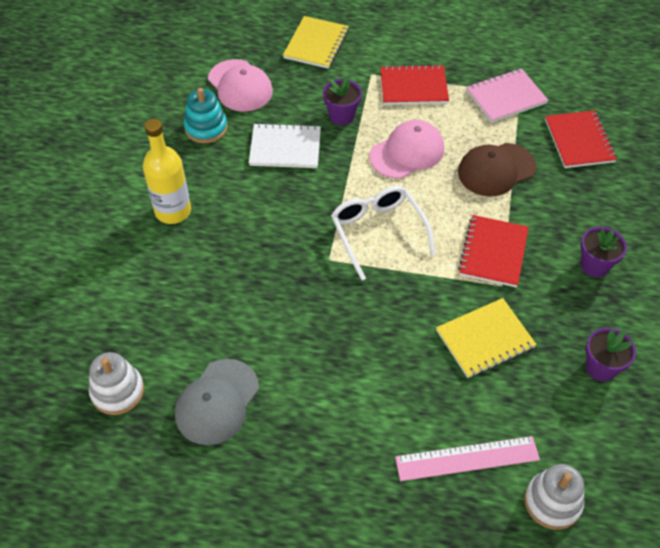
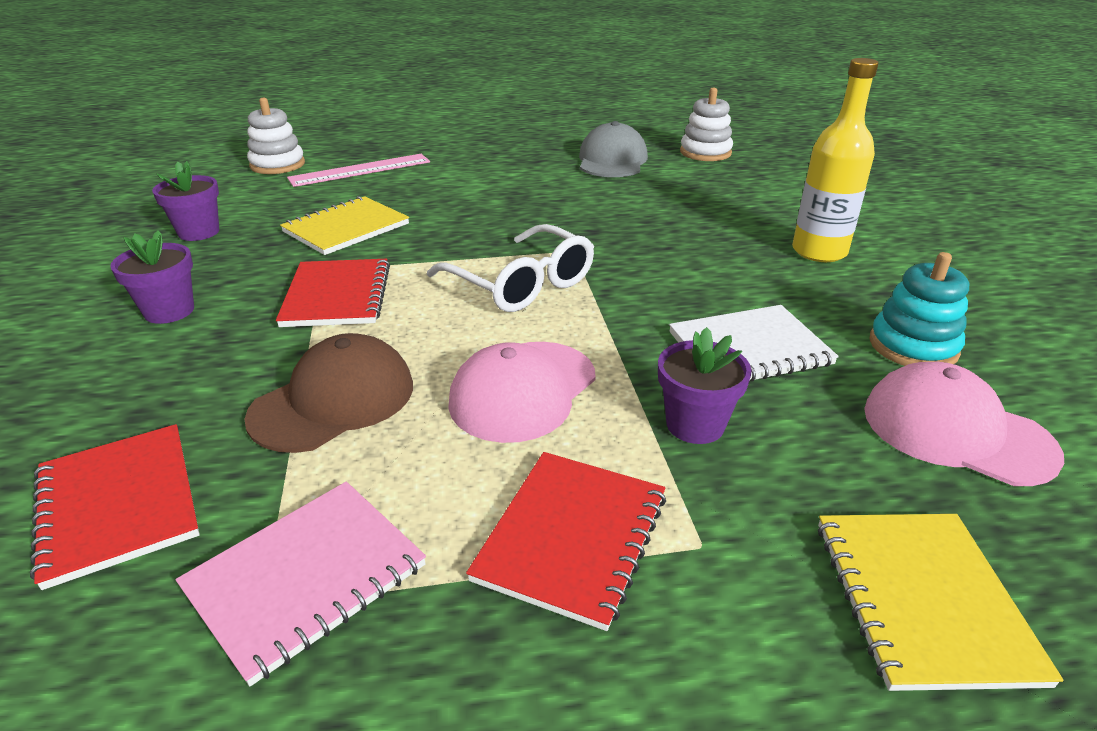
camera: 160 degrees right, 20 degrees down
(413, 87) = (572, 537): red notebook -> red notebook turned 45 degrees counterclockwise

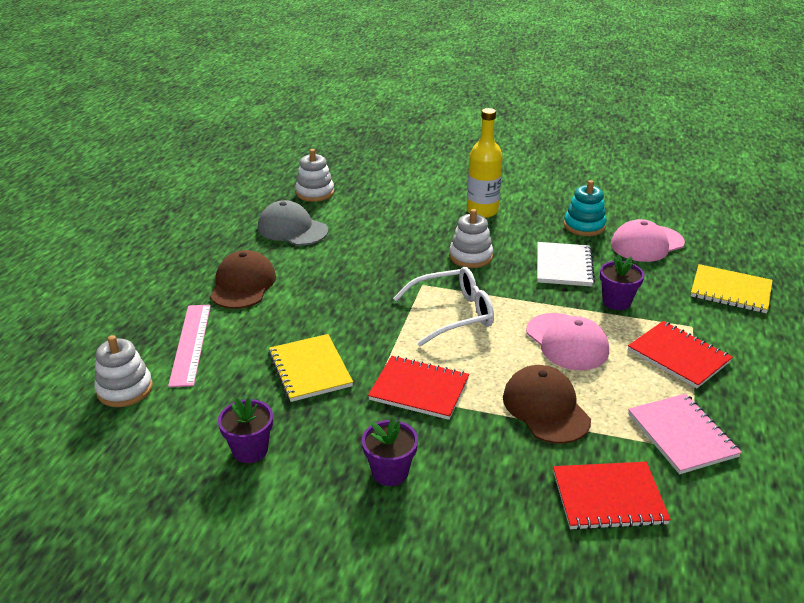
camera: 65 degrees left, 0 degrees up
(479, 165) = (243, 284): none -> brown cap
(681, 268) = (470, 256): none -> white stacking toy

